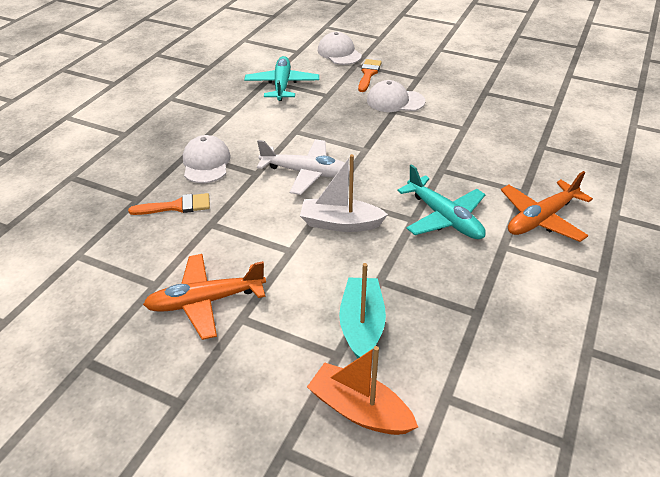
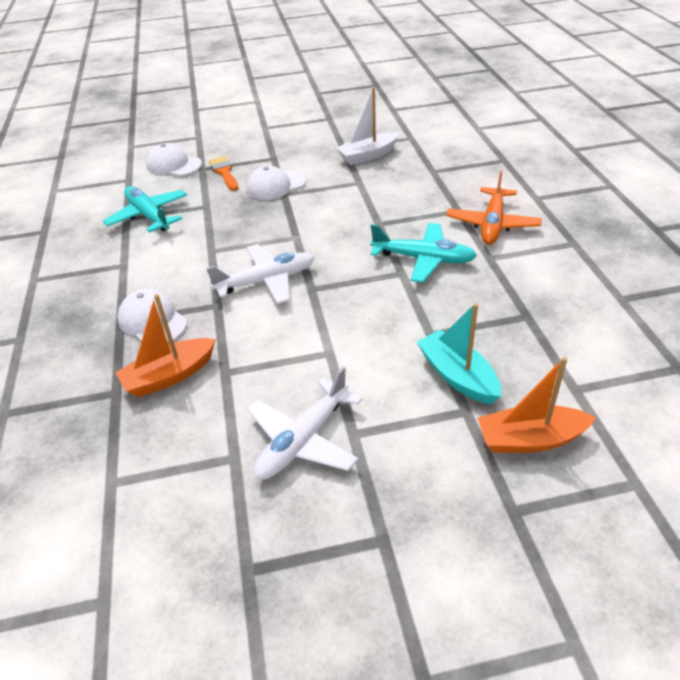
camera: 35 degrees left, 0 degrees up
(177, 206) = (169, 376): orange brush -> orange boat
(205, 301) = (303, 440): orange plane -> white plane
(340, 223) = (346, 307): white boat -> white boat (367, 156)

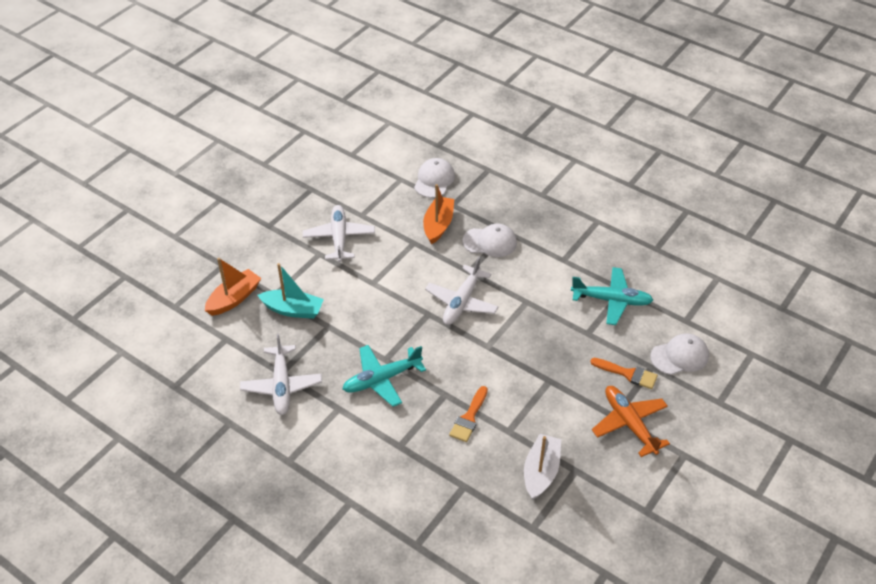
camera: 135 degrees right, 5 degrees up
(275, 185) = (568, 385): white cap -> white cap (434, 180)
(379, 201) = (469, 418): none -> orange brush
(492, 224) = (362, 445): orange plane -> orange plane (629, 424)
(536, 303) = (282, 386): none -> white plane

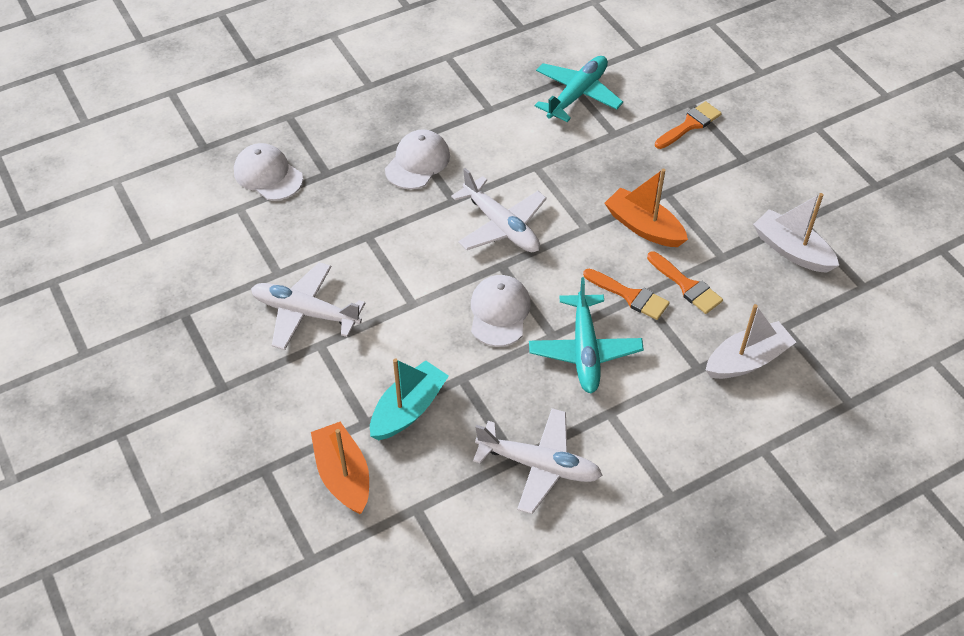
camera: 65 degrees left, 5 degrees up
(421, 472) = (747, 360): none -> white boat
(438, 225) = (353, 200): orange boat -> orange boat (644, 227)
(441, 389) = (630, 296): none -> orange brush
(629, 424) = (758, 152): orange plane -> none
(679, 356) = (686, 75): white cap -> white cap (499, 312)

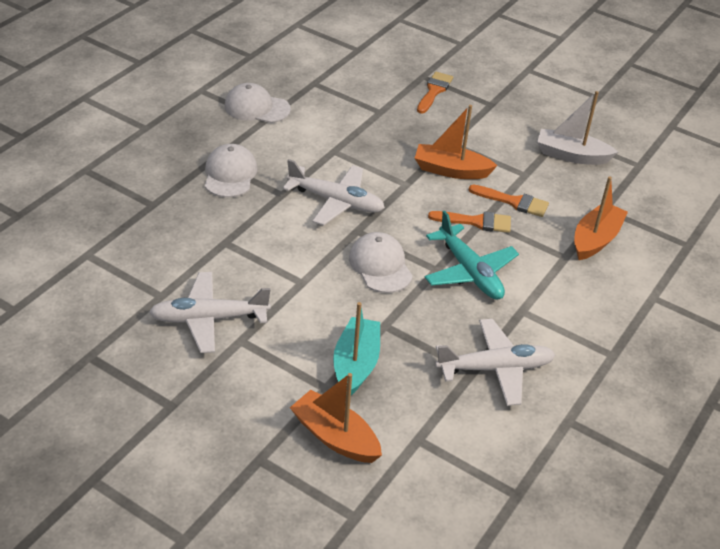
camera: 30 degrees left, 10 degrees down
(268, 175) = (97, 220): white cap -> white cap (257, 108)
(577, 94) = (330, 91): turquoise plane -> none
(747, 360) = (595, 239): white boat -> orange boat

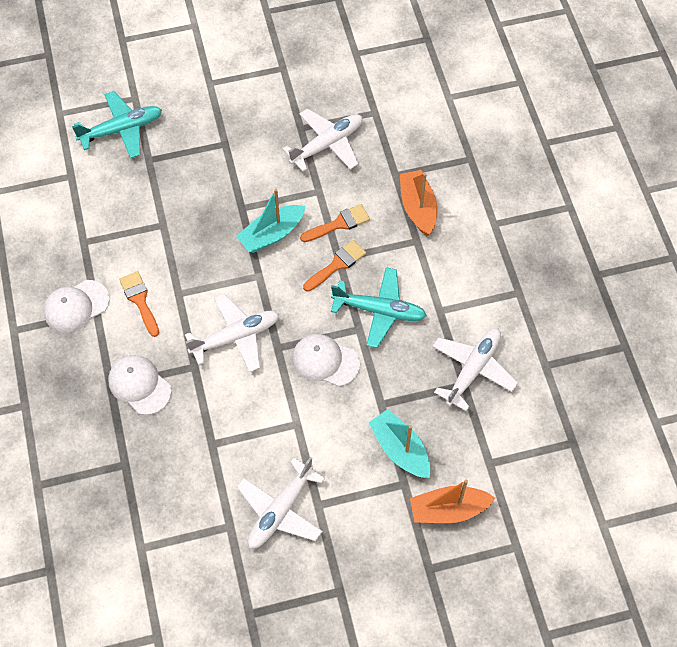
camera: 45 degrees left, 20 degrees up
(427, 51) = (122, 129): none -> turquoise plane
(434, 91) = (174, 167): orange brush -> orange brush (140, 300)
(451, 170) = (271, 234): orange boat -> turquoise boat
(571, 155) = (327, 144): white boat -> white plane

